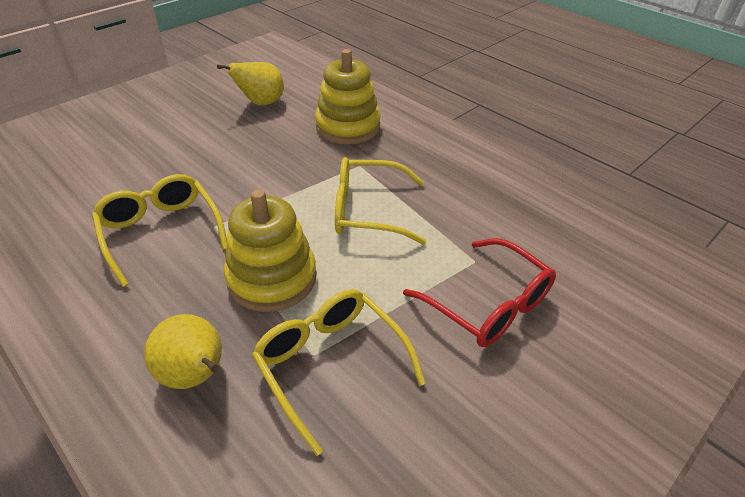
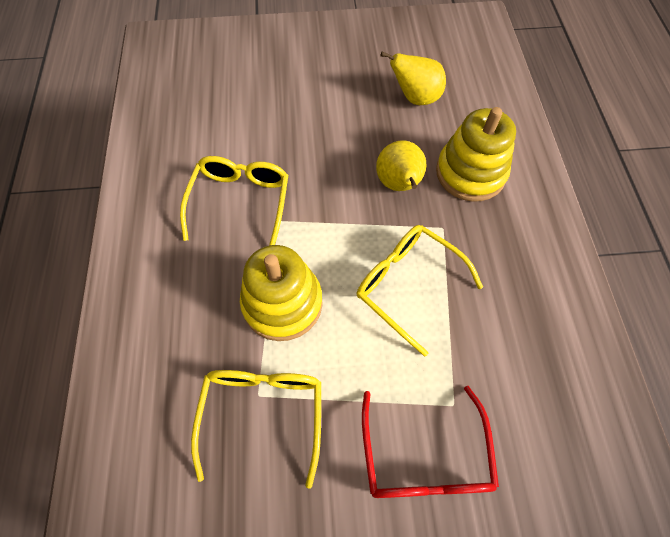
camera: 40 degrees right, 20 degrees up
(196, 375) = (176, 352): yellow pear -> yellow pear (399, 185)

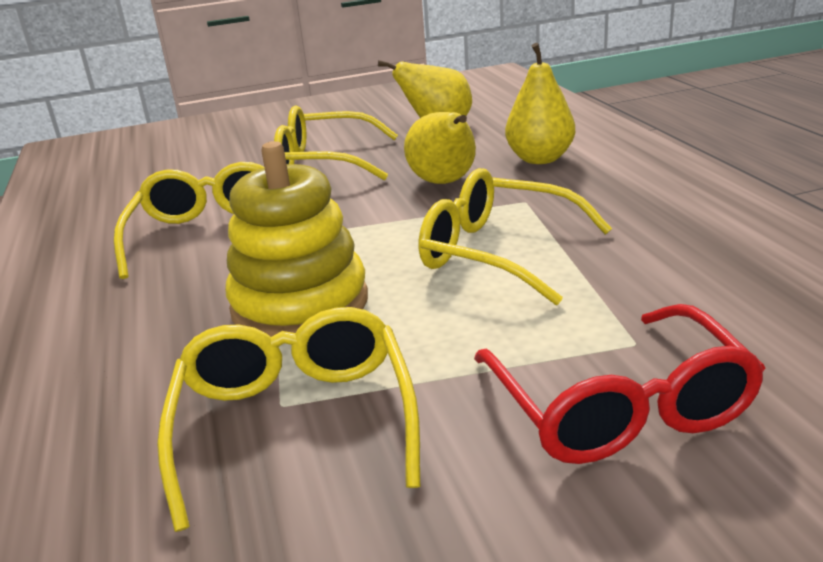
camera: 10 degrees left, 35 degrees down
(327, 127) = (325, 162): none -> yellow glasses
(470, 173) = (540, 159): yellow stacking toy -> yellow pear

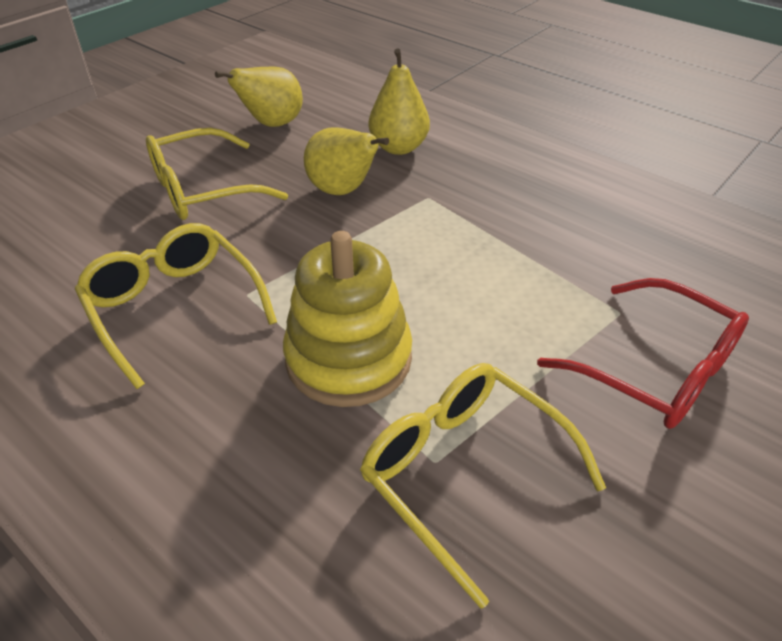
camera: 35 degrees left, 15 degrees up
(498, 252) = (457, 256): yellow glasses -> none

